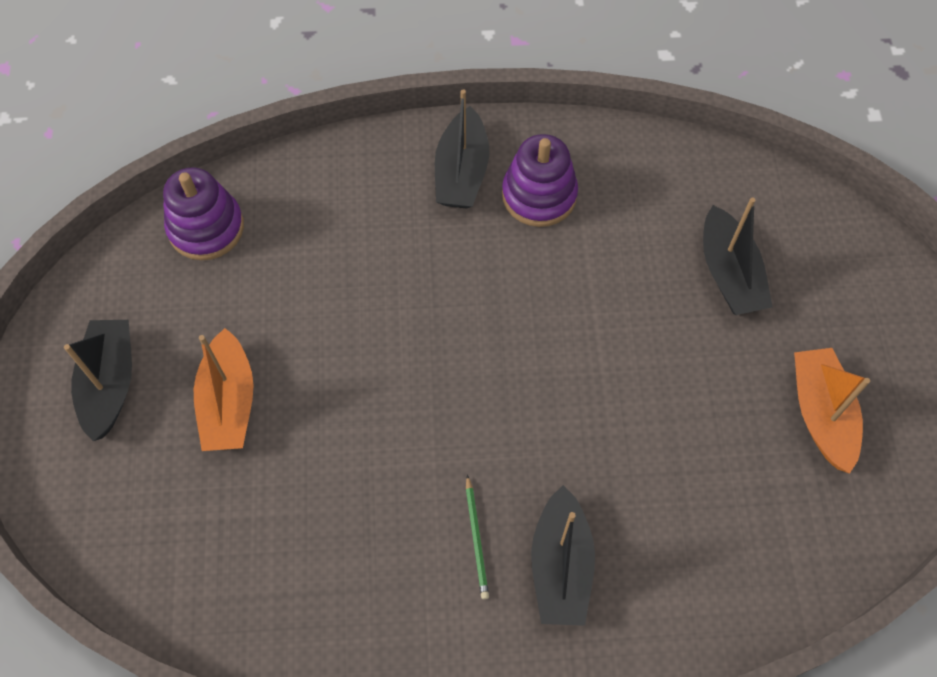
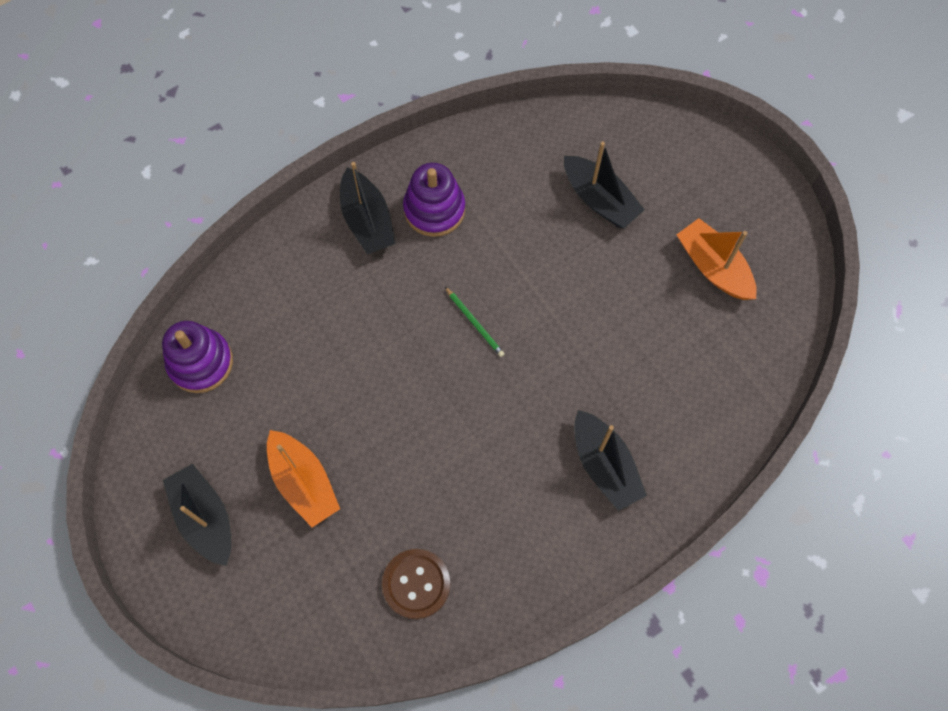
camera: 30 degrees left, 5 degrees up
(275, 576) = (416, 584): none -> brown button
(476, 539) = (538, 479): green pencil -> green pencil (474, 323)

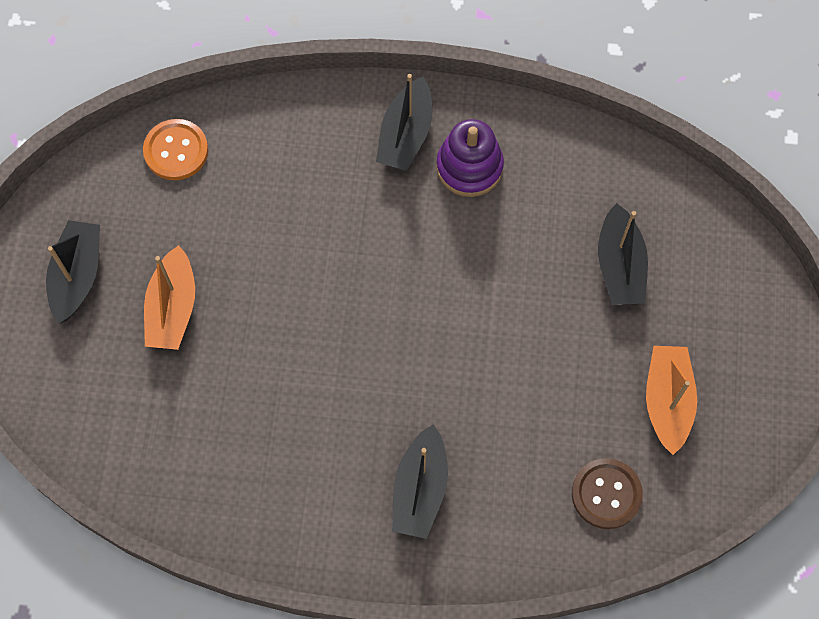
camera: 40 degrees right, 0 degrees up
(200, 362) = (176, 151): purple stacking toy -> orange button
(416, 584) = (188, 457): brown button -> brown button (606, 494)
(474, 323) = (418, 288): green pencil -> none

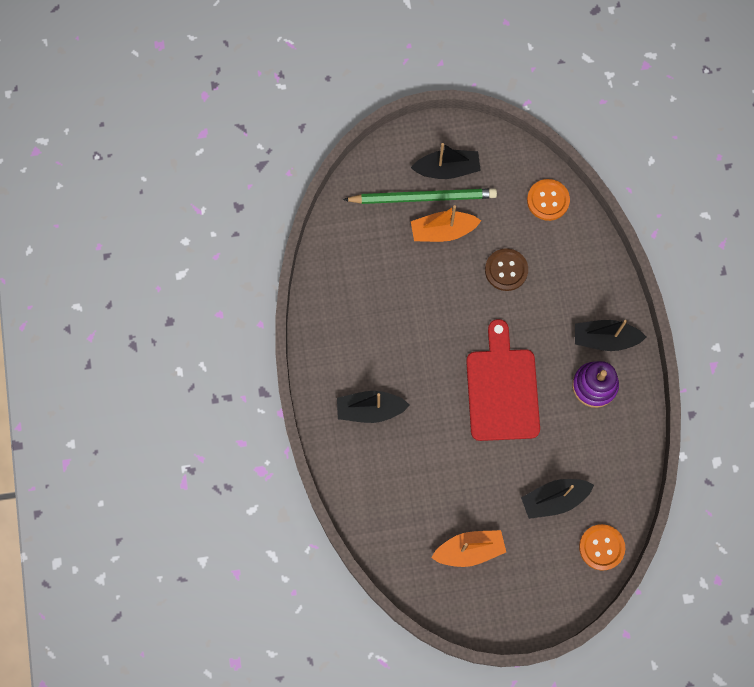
camera: 75 degrees right, 5 degrees up
(110, 322) = (423, 197): none -> green pencil
(440, 291) = (502, 389): none -> red cutting board
(606, 494) = (398, 524): brown button -> brown button (506, 270)
(701, 223) = (601, 547): none -> orange button

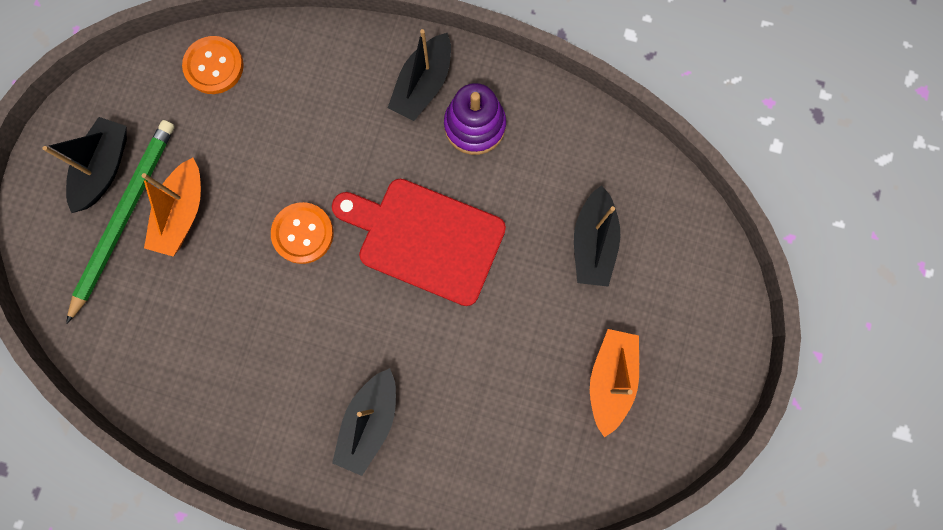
camera: 65 degrees left, 5 degrees up
(506, 270) = (276, 160): brown button -> none
(601, 547) = (676, 215): orange button -> orange button (303, 233)

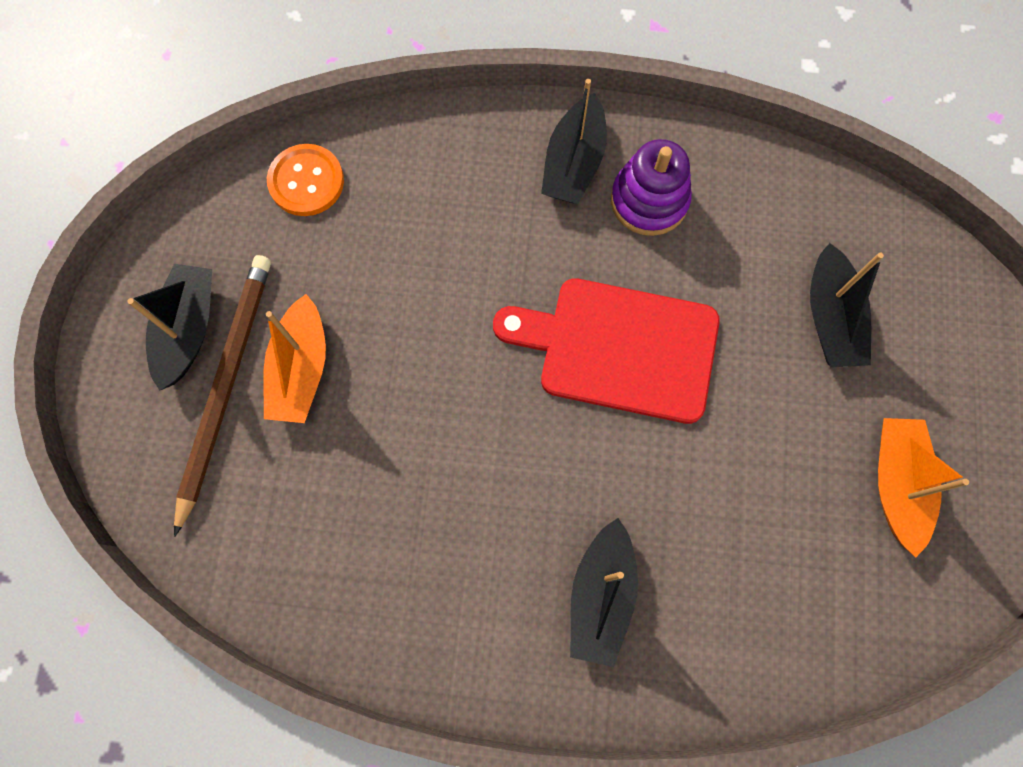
camera: 10 degrees left, 5 degrees down
(124, 217) = (226, 386): green pencil -> brown pencil
(303, 233) = (462, 368): orange button -> none

